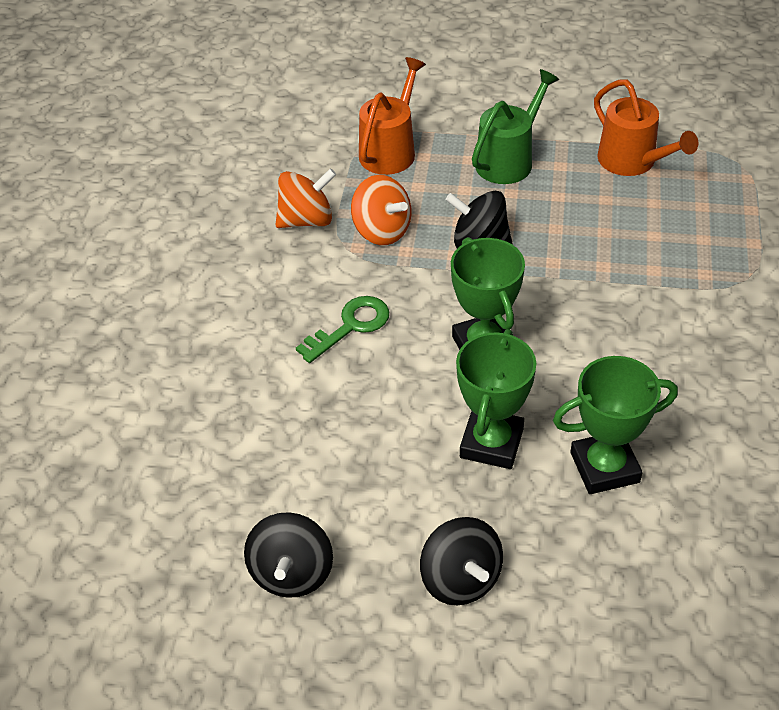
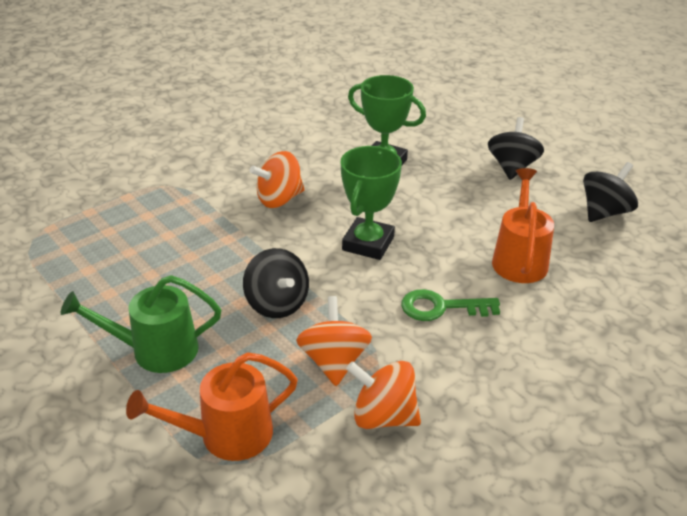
camera: 140 degrees left, 10 degrees down
(491, 443) = (428, 201): green trophy -> none
(629, 337) = (279, 199): none -> orange spinning top
(632, 162) = (85, 285): orange watering can -> orange watering can (519, 259)

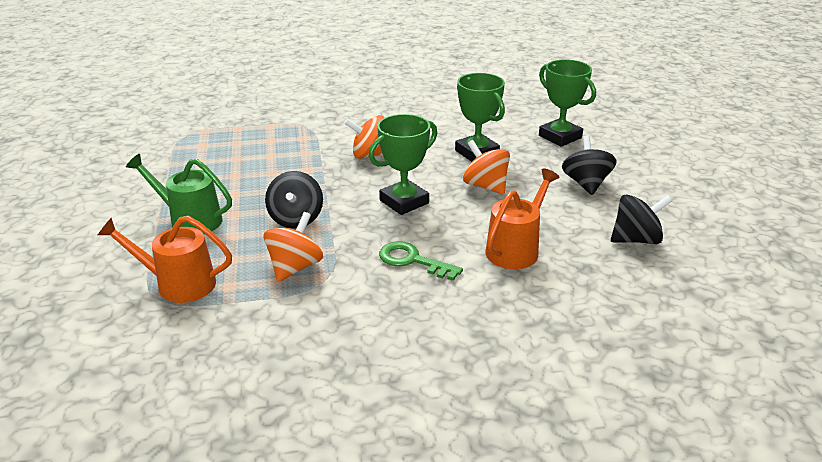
camera: 30 degrees right, 5 degrees down
(383, 416) = (291, 313): orange spinning top -> orange spinning top (485, 186)
(442, 122) = (560, 137): none -> green trophy
(512, 167) = (586, 184): black spinning top -> black spinning top turned 45 degrees counterclockwise

